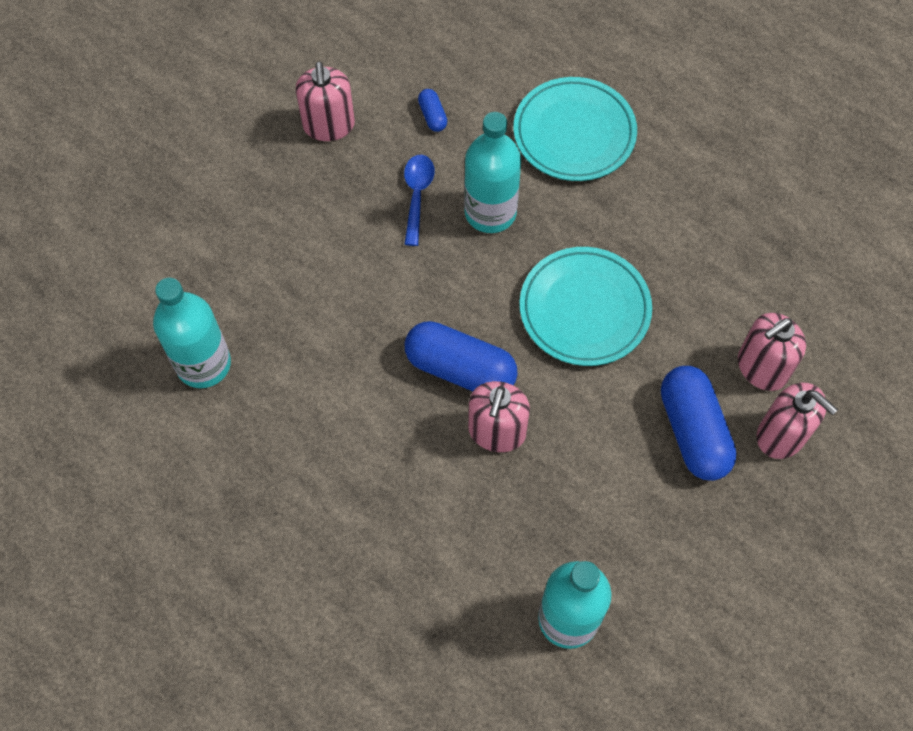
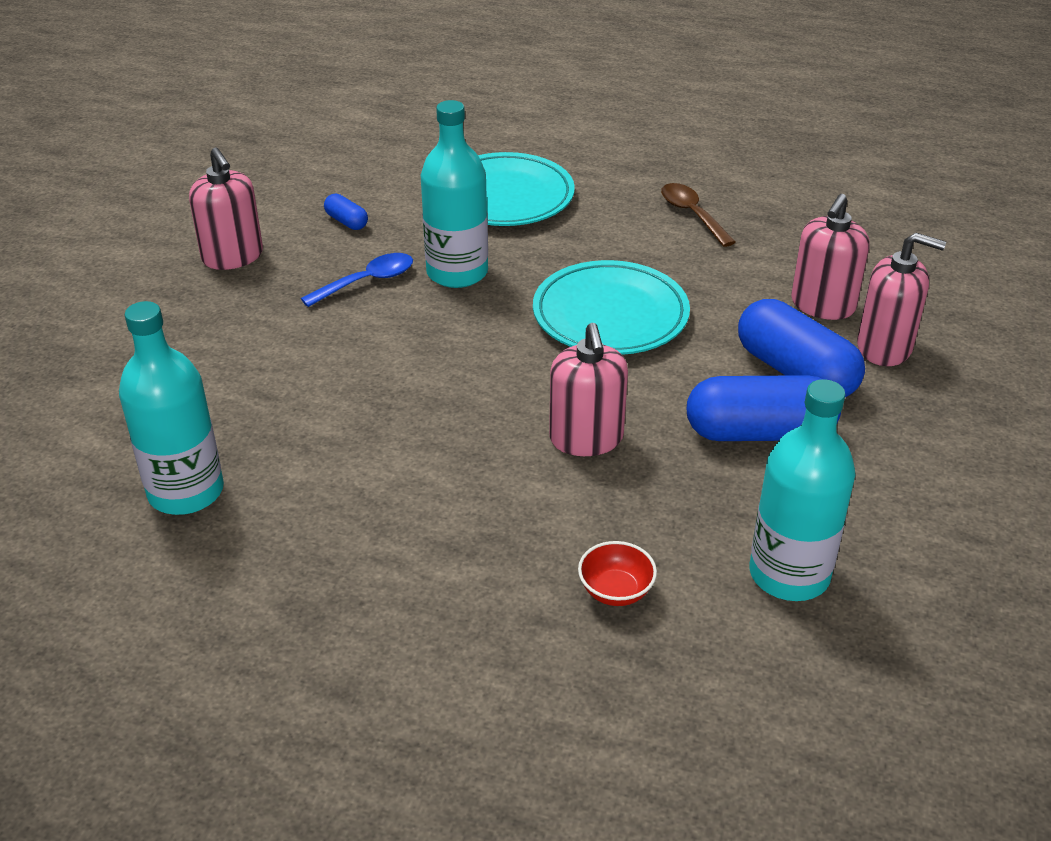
camera: 25 degrees left, 25 degrees down
(417, 195) = (367, 281): blue spoon -> blue spoon turned 75 degrees clockwise
(442, 579) = (615, 591): none -> red bowl
(460, 369) = (508, 400): blue capsule -> blue capsule (759, 432)
(718, 216) = (692, 214): none -> brown spoon

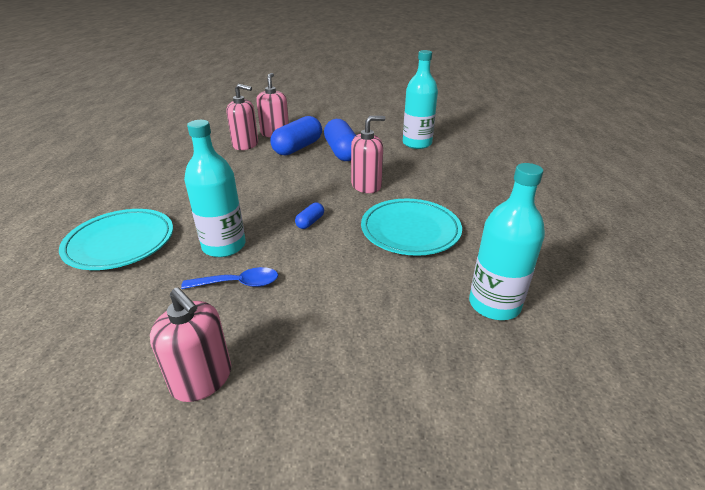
camera: 105 degrees left, 5 degrees down
(233, 256) = (202, 379): pink soap dispenser -> pink soap dispenser turned 90 degrees clockwise
(346, 221) = (144, 317): blue capsule -> blue capsule (310, 222)
(367, 281) = (238, 283): blue spoon -> blue spoon turned 135 degrees clockwise
(610, 315) = (263, 190): turquoise plate -> turquoise plate (410, 231)
(615, 591) = (451, 170): red bowl -> none
(692, 214) = (158, 178): brown spoon -> none

